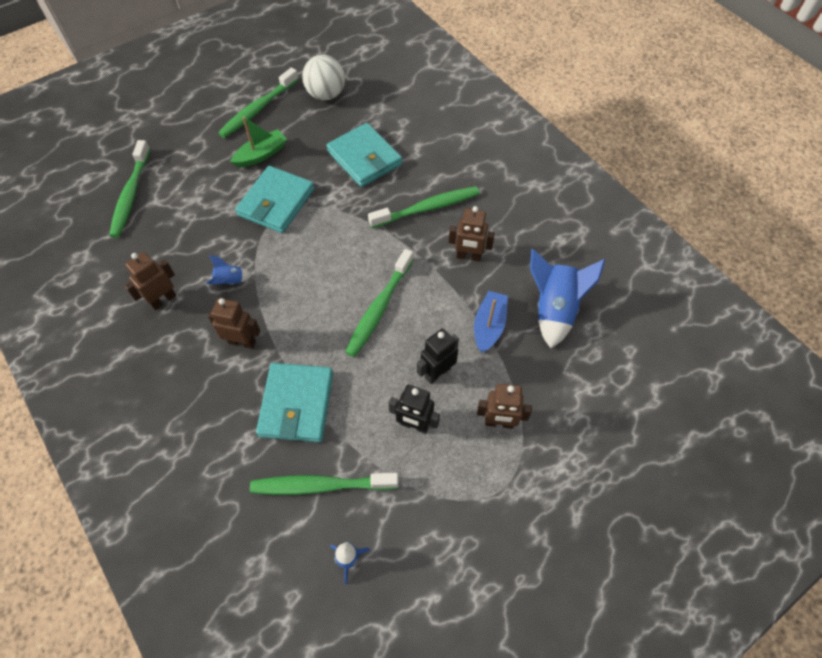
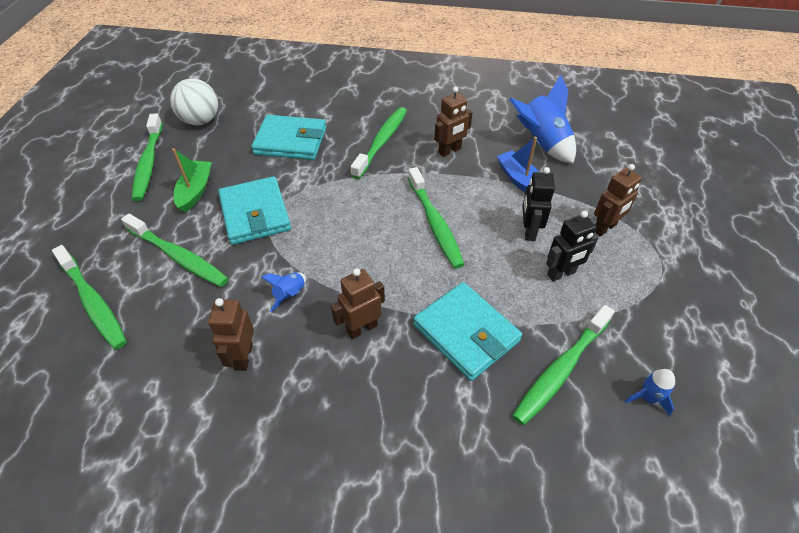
camera: 45 degrees left, 10 degrees down
(202, 199) = (178, 256): none -> green toothbrush

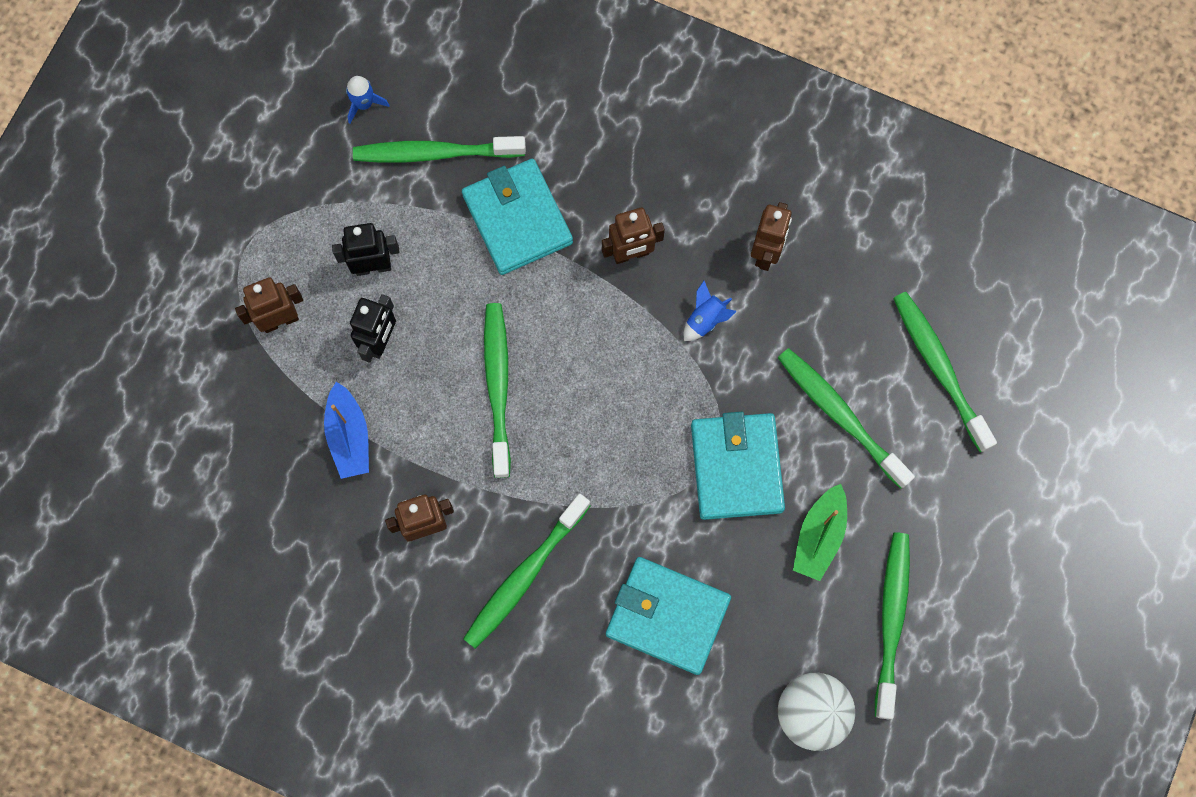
camera: 165 degrees left, 25 degrees up
(541, 143) = (278, 506): blue rocket -> none
(561, 369) = (435, 153): green toothbrush -> green toothbrush turned 150 degrees counterclockwise

